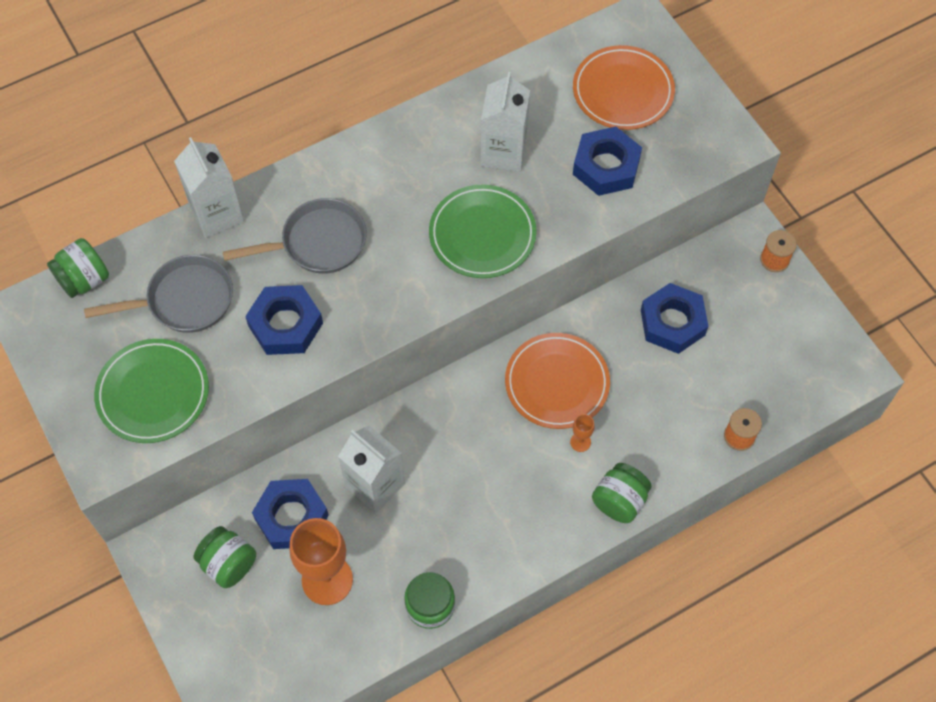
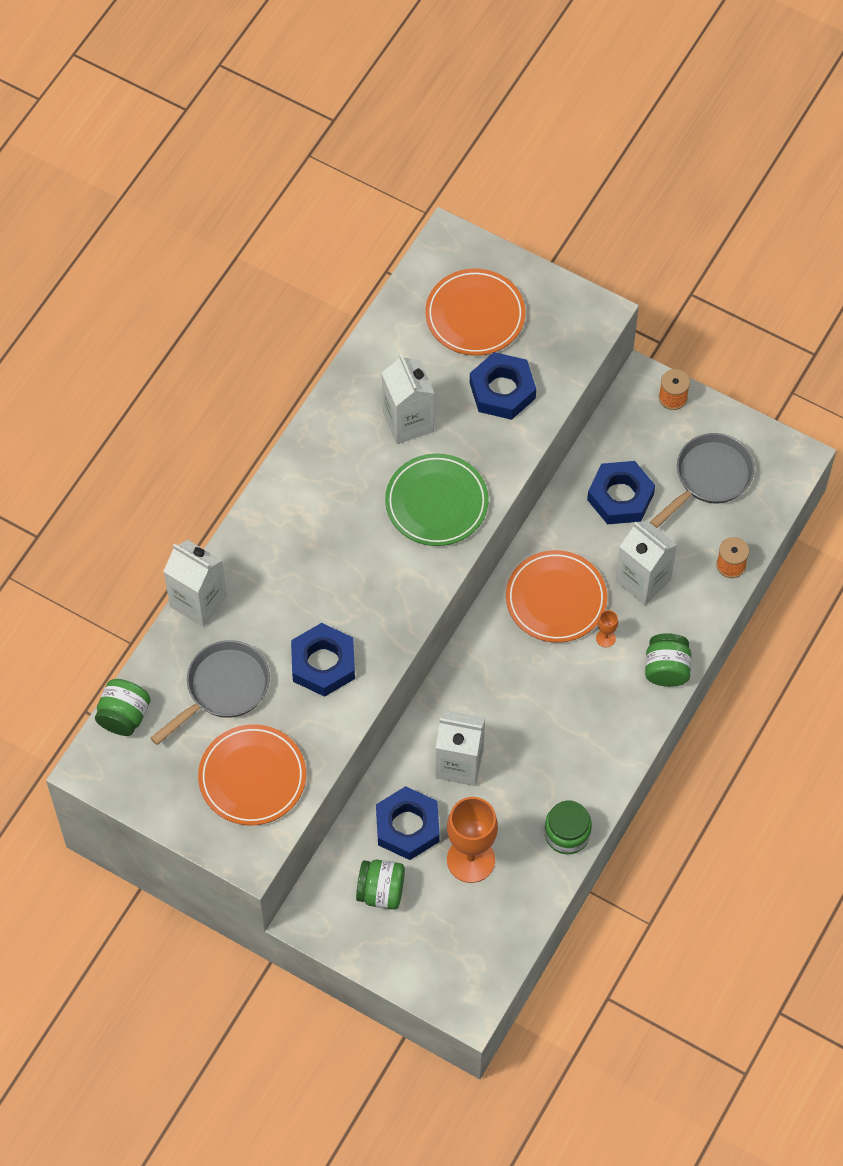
camera: 30 degrees left, 0 degrees up
(153, 393) = (252, 777): green plate -> orange plate
(318, 243) = (303, 581): grey pan -> grey pan (709, 477)
(647, 407) = (643, 580): none -> white carton

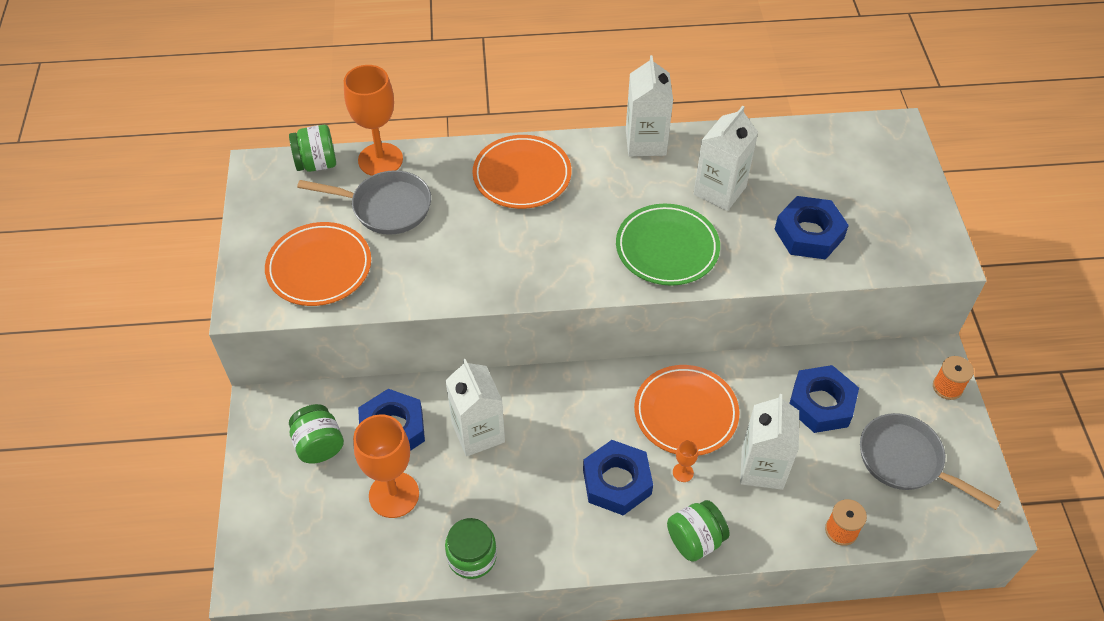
camera: 55 degrees right, 10 degrees down
(161, 661) = (380, 160): none -> orange goblet
(198, 601) = (449, 153): white carton -> white carton (645, 142)
(323, 663) = (458, 256): blue nut -> blue nut (617, 482)
(475, 315) = (854, 180): orange plate -> orange plate (522, 175)
(709, 477) = (905, 460): grey pan -> grey pan turned 150 degrees counterclockwise

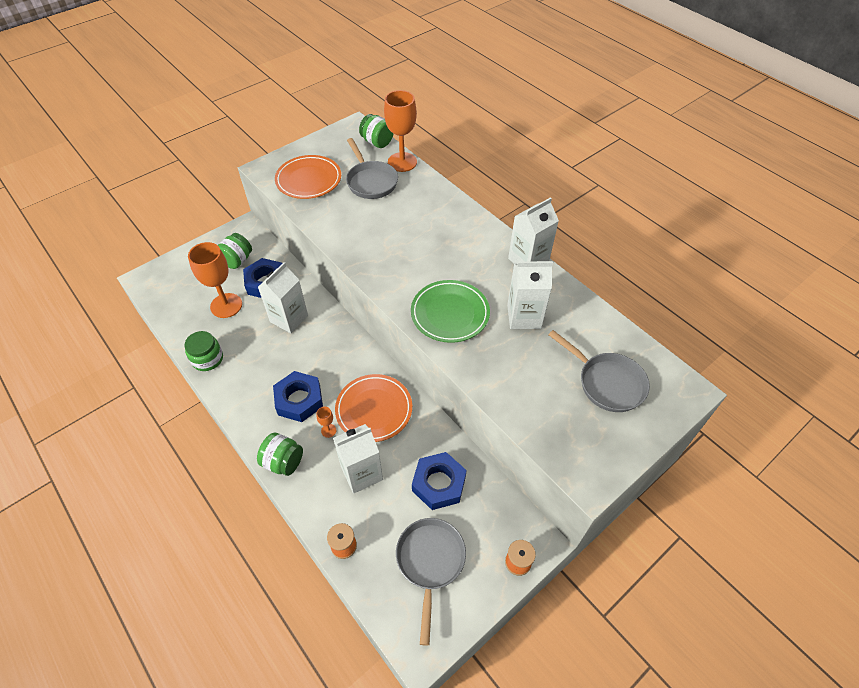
camera: 55 degrees right, 0 degrees up
(522, 175) = (445, 221): orange plate -> none
(809, 234) = (532, 383): blue nut -> none
(848, 178) = (607, 383): none -> grey pan

